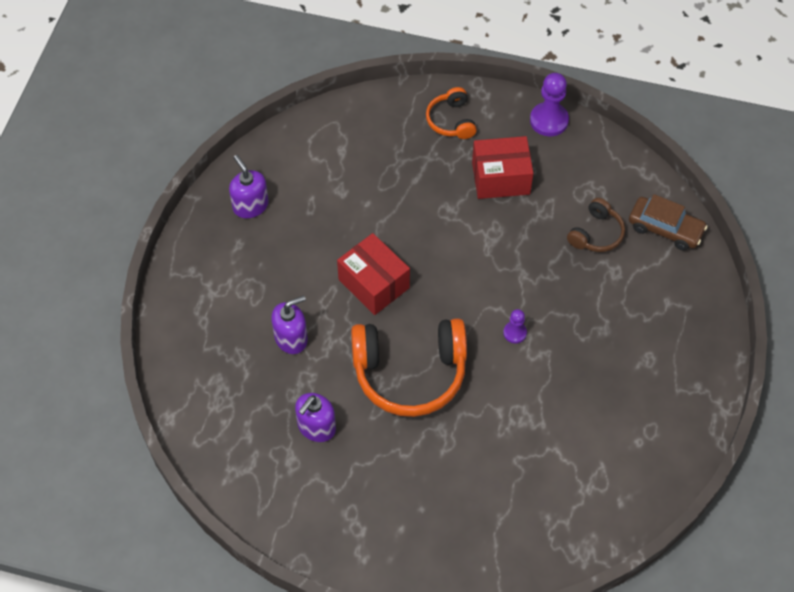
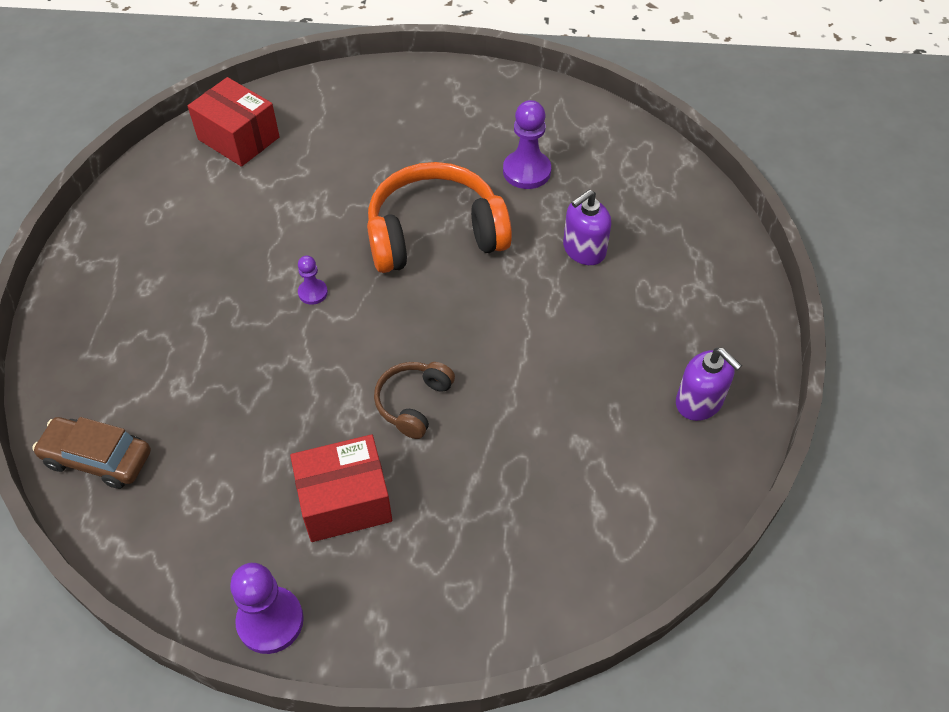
camera: 170 degrees right, 5 degrees down
(316, 427) = (526, 171): purple soap dispenser -> purple pawn
(374, 283) = (500, 324): red box -> red box (238, 138)
(451, 120) = (435, 593): orange headphones -> none
(596, 233) = (201, 435): brown headphones -> brown headphones (413, 403)

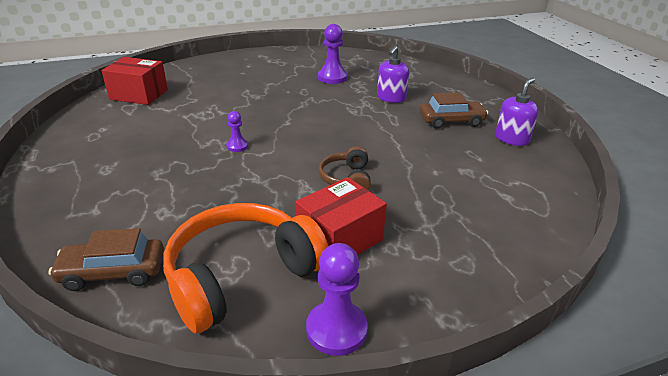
camera: 25 degrees left, 20 degrees down
(435, 234) = (299, 108): orange headphones -> orange headphones (241, 275)
(637, 333) = (451, 121): none -> brown car
(699, 402) = (512, 139): purple soap dispenser -> purple soap dispenser turned 75 degrees counterclockwise

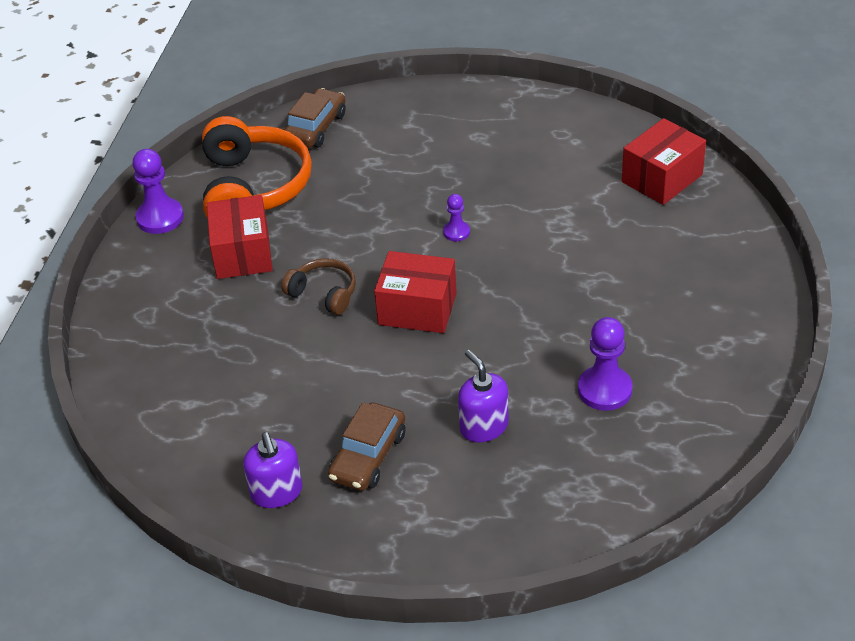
camera: 125 degrees right, 10 degrees up
(326, 139) = (417, 309): none -> red box

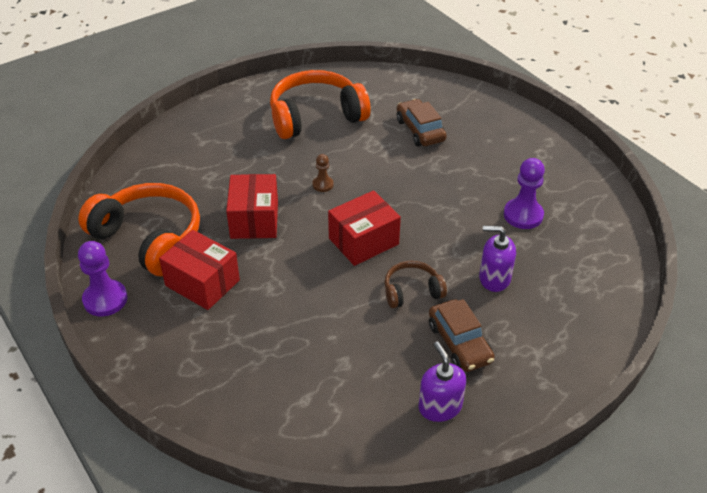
camera: 50 degrees left, 0 degrees up
(276, 492) = (440, 406): purple soap dispenser -> purple soap dispenser turned 135 degrees counterclockwise
(315, 127) = (140, 177): brown car -> brown car (420, 130)
(323, 293) = (294, 271): brown headphones -> brown headphones (412, 291)
(456, 232) = (323, 184): purple pawn -> brown pawn
(545, 160) = (316, 116): none -> orange headphones
(662, 178) = (392, 91): red box -> red box (254, 220)

